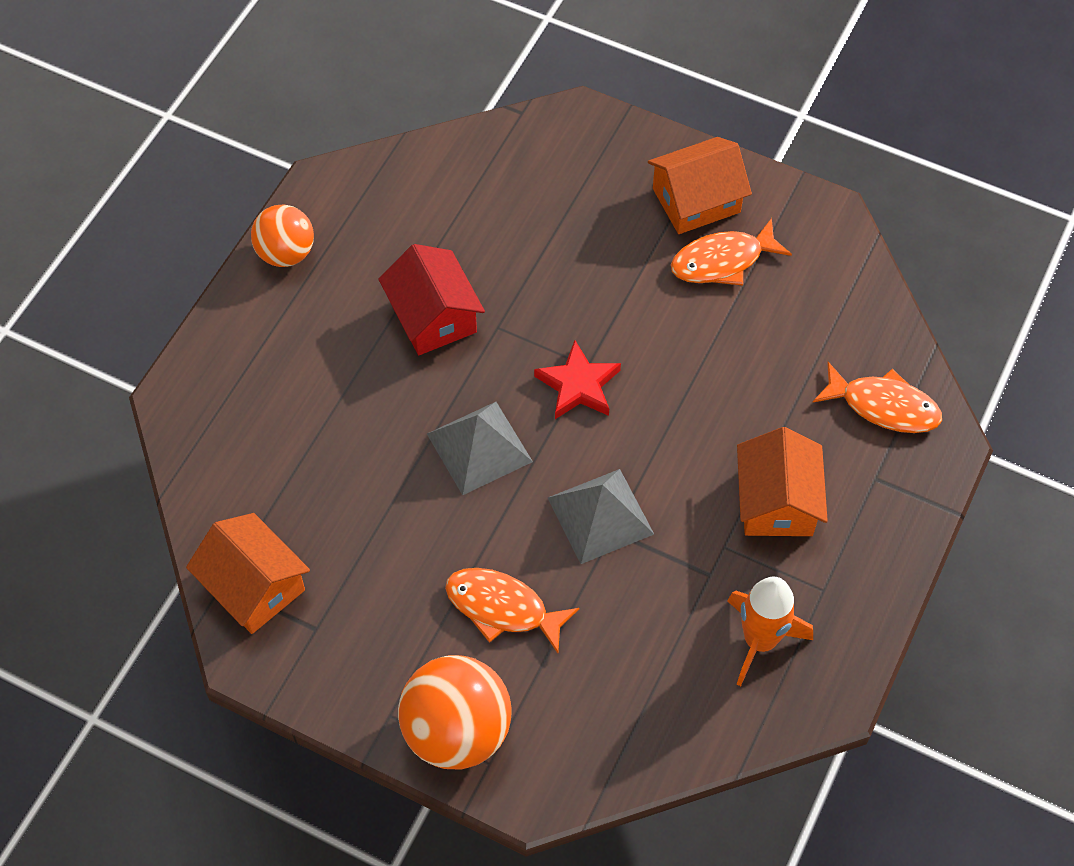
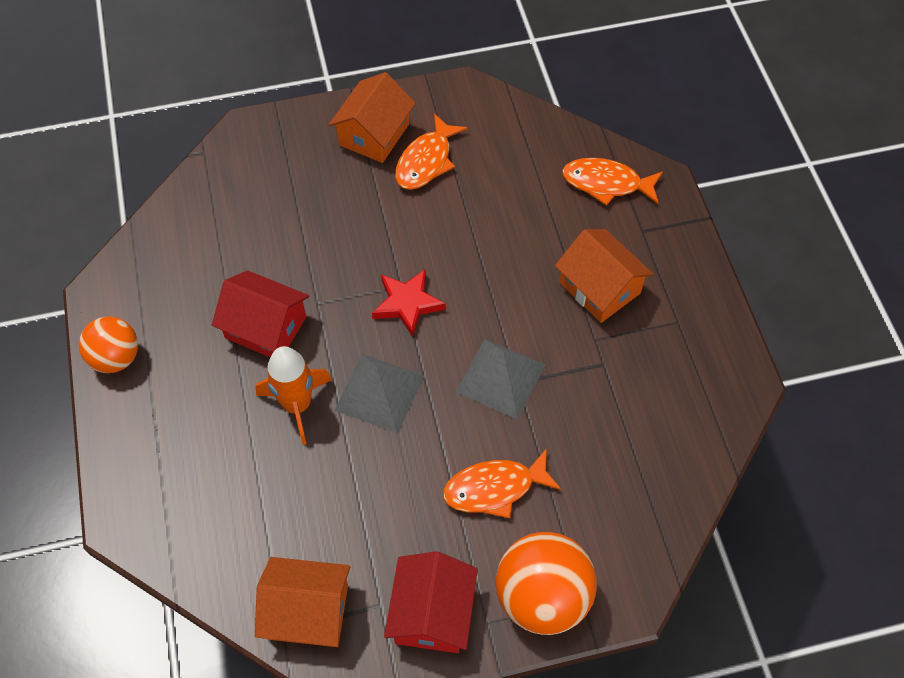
camera: 40 degrees left, 0 degrees up
(352, 669) = (432, 613): none -> red house
(760, 640) = (671, 382): orange rocket -> orange rocket (297, 405)
(884, 406) = (606, 183): orange fish -> orange fish turned 150 degrees counterclockwise

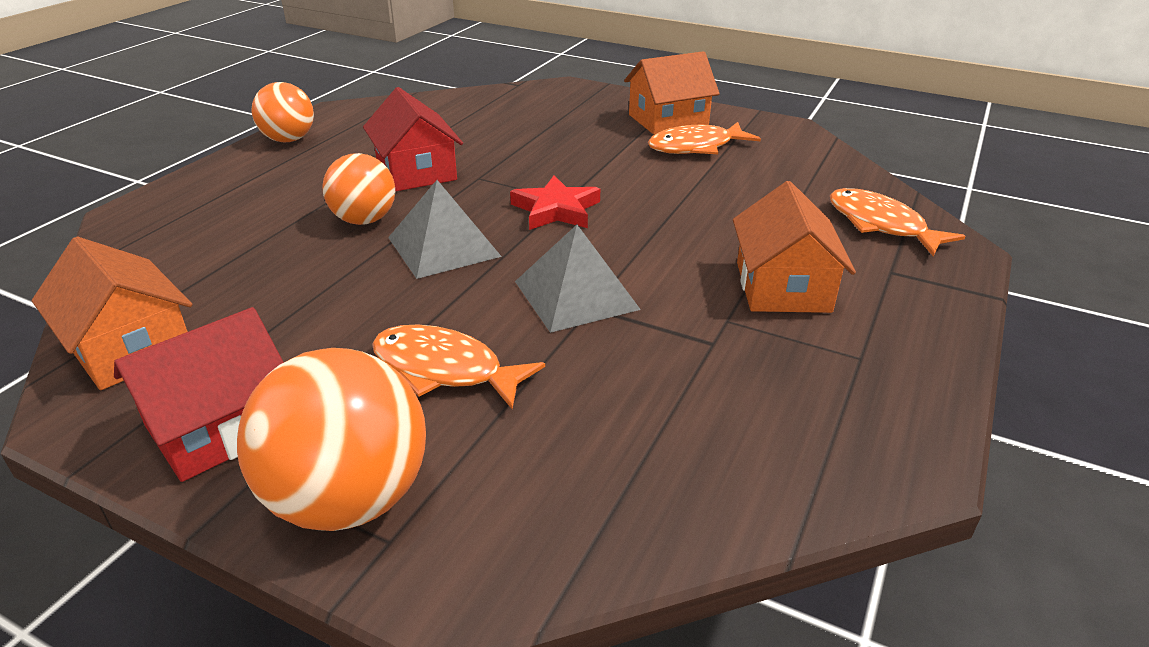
camera: 40 degrees right, 25 degrees down
(297, 405) = (364, 220): orange rocket -> orange ball

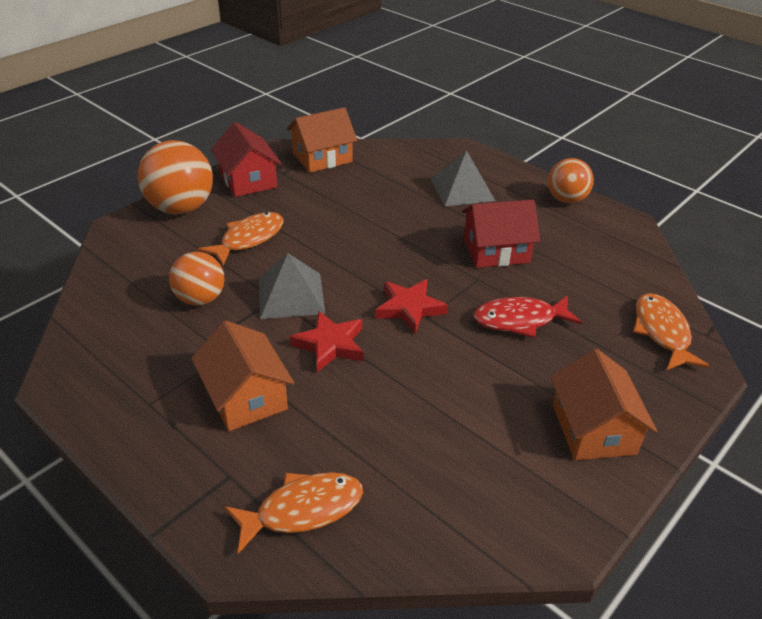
camera: 105 degrees right, 5 degrees up
(364, 220) = (424, 224): orange ball -> orange ball (200, 299)
(444, 246) = (376, 251): grey pyramid -> grey pyramid (462, 189)
(543, 152) = (519, 320): none -> red fish
(654, 248) = (330, 345): none -> red star
(696, 147) = (514, 429): orange fish -> orange fish (662, 332)
(782, 287) = (246, 397): orange house -> orange house turned 45 degrees clockwise

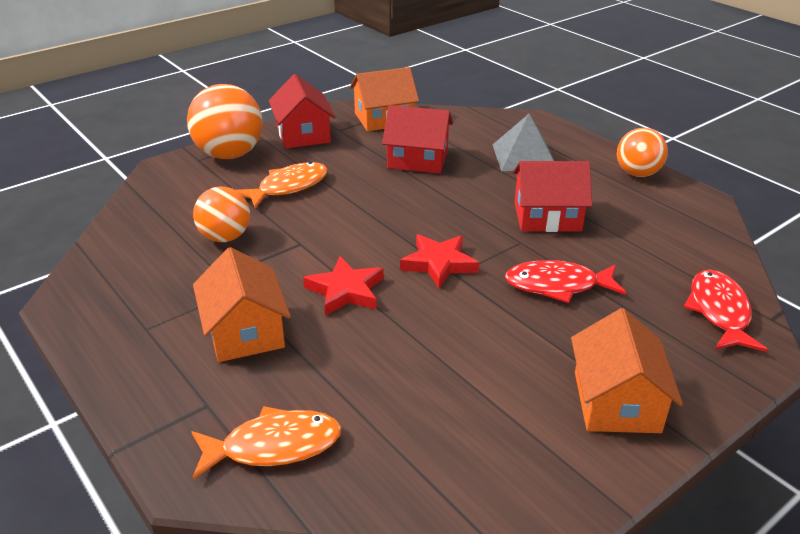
camera: 10 degrees right, 5 degrees down
(291, 295) = (317, 241): grey pyramid -> none
(364, 200) = (417, 159): none -> red house
(662, 332) = (719, 311): orange fish -> red fish

